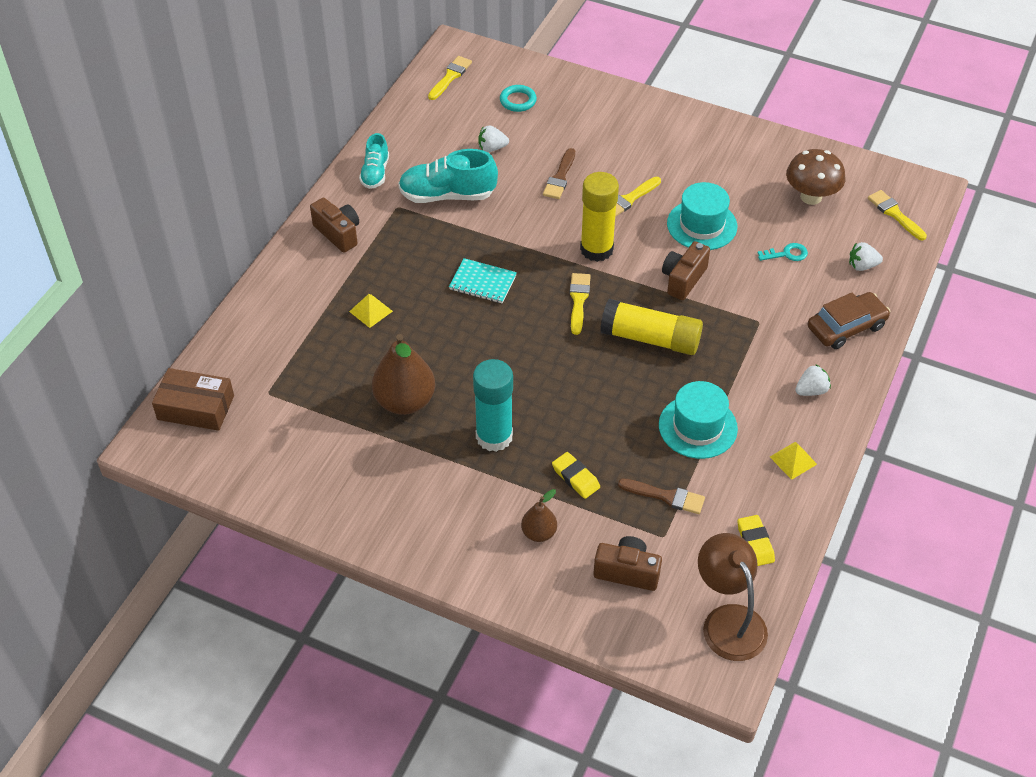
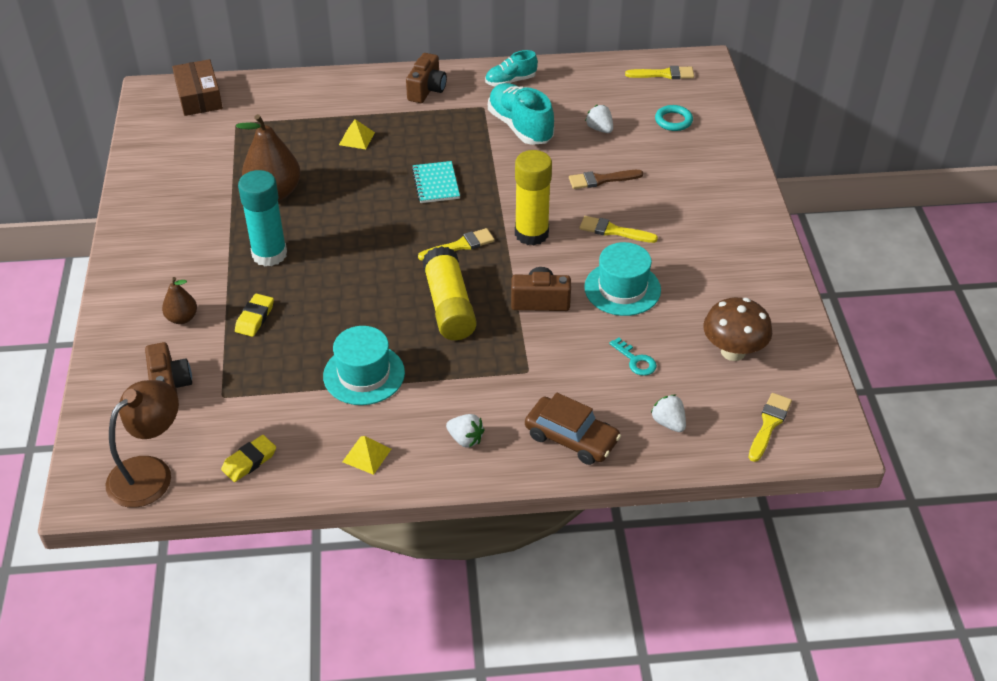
camera: 60 degrees right, 5 degrees down
(666, 496) = (268, 382): brown brush -> none

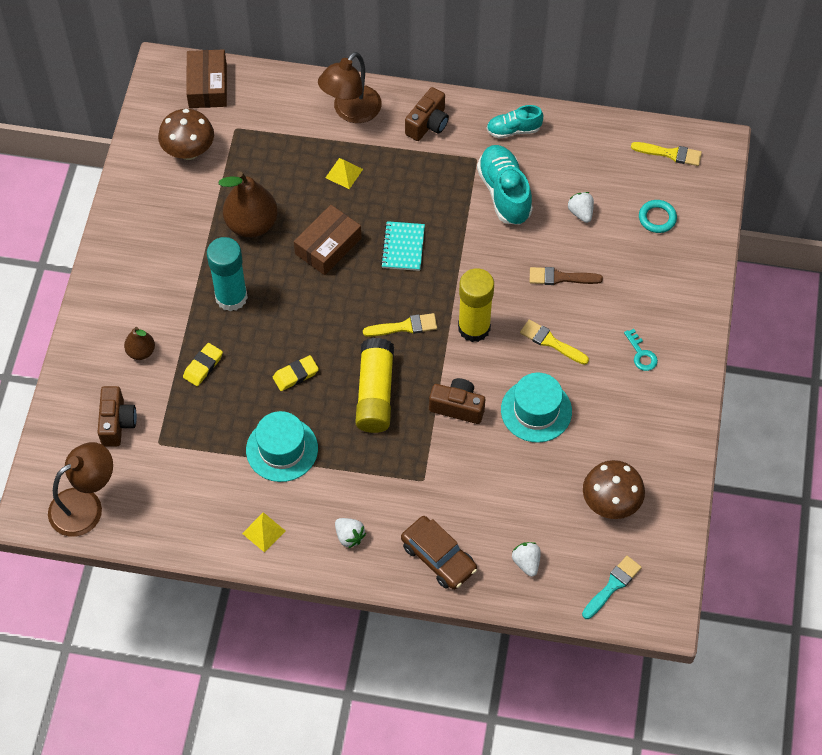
camera: 15 degrees right, 15 degrees up
(193, 148) = (189, 151): none -> brown mushroom
(249, 461) = (167, 514): yellow eraser -> yellow eraser (295, 375)
(348, 93) = (351, 111): none -> brown lamp
(359, 196) = (328, 246): none -> brown box
(636, 360) = (521, 492): turquoise key -> turquoise key (641, 354)
(769, 424) = (612, 586): yellow brush -> turquoise brush

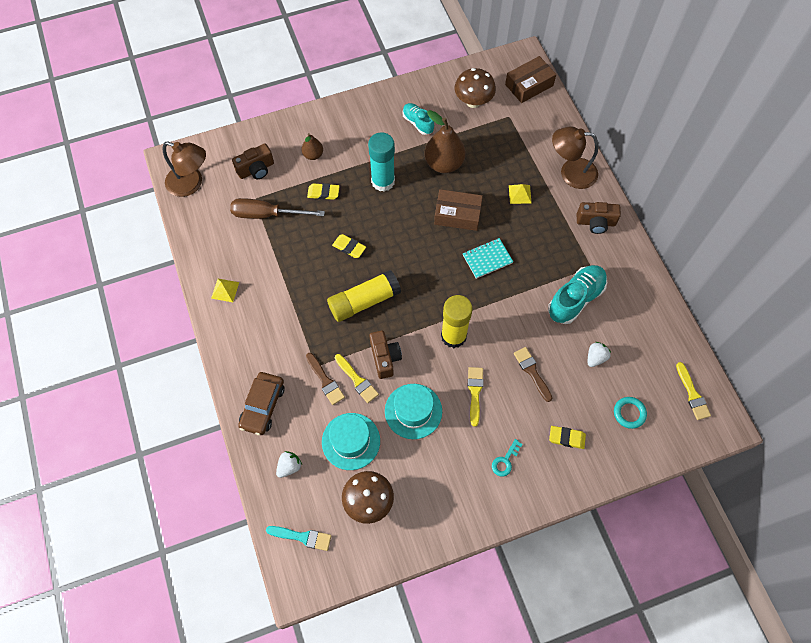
camera: 60 degrees right, 5 degrees up
(190, 440) = (267, 214): none -> brown screwdriver
(282, 449) = (290, 268): turquoise hat -> turquoise hat (351, 441)
(349, 536) = (249, 342): white strawberry -> none
(404, 327) = (426, 292): yellow brush -> yellow brush (357, 380)
(447, 479) = (325, 381): none -> brown brush
(513, 130) = (631, 278): turquoise shoe -> turquoise shoe (418, 123)
(650, 286) = (566, 438): none -> yellow eraser

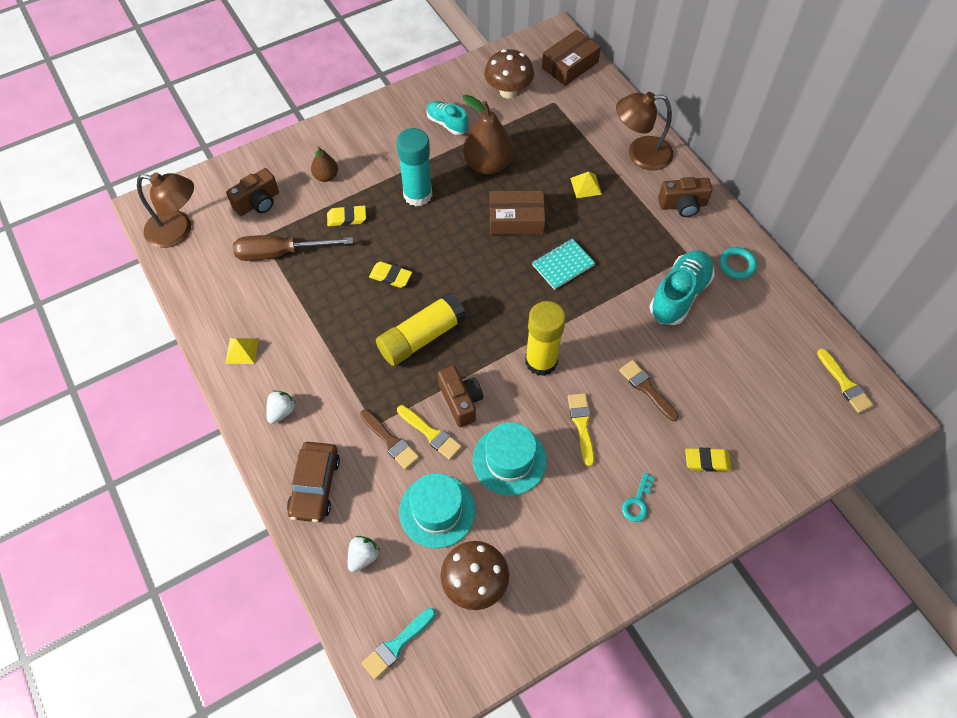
camera: 10 degrees left, 5 degrees down
(302, 537) = (397, 645): turquoise brush -> turquoise brush turned 135 degrees clockwise
(595, 357) = (719, 359): white strawberry -> white strawberry (282, 411)
(629, 413) = (775, 419): turquoise ring -> turquoise ring (737, 265)

